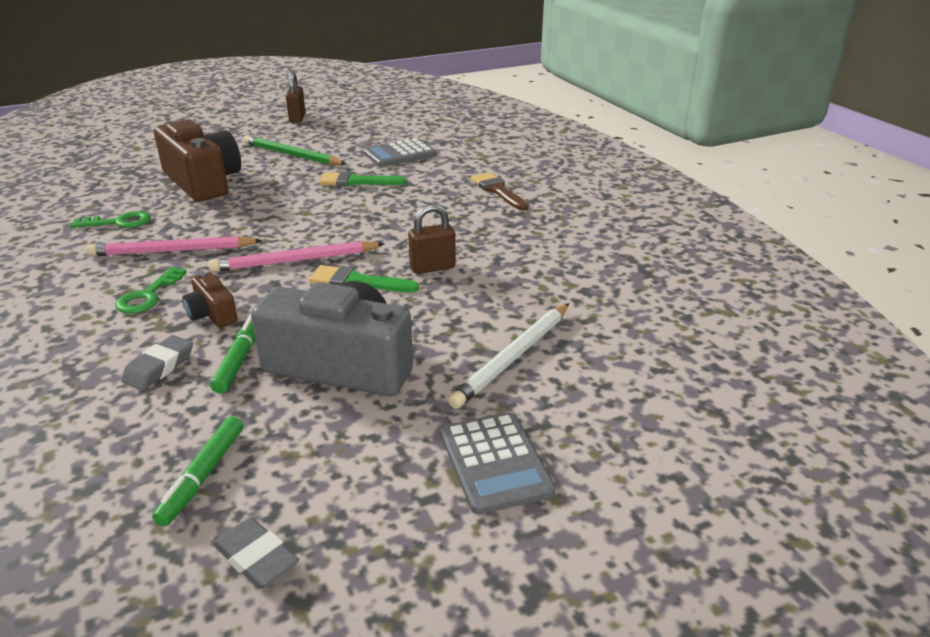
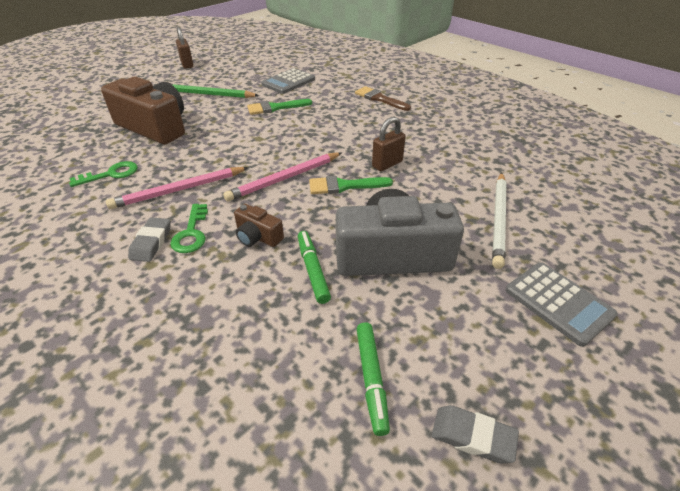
camera: 20 degrees left, 10 degrees up
(159, 367) = (254, 294): grey eraser -> grey eraser (151, 242)

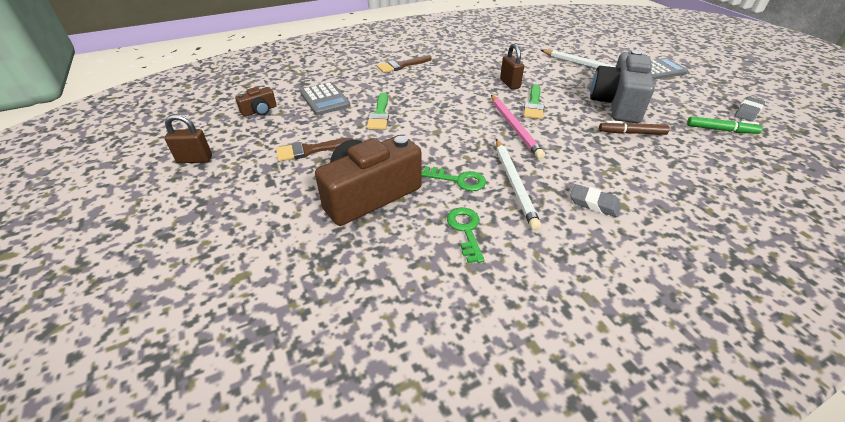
camera: 70 degrees left, 0 degrees up
(179, 190) = (514, 183): pink pencil -> white pencil
(191, 233) = (583, 181): green key -> green key (458, 180)
(209, 94) = (310, 150): green pencil -> brown brush
(258, 237) = (592, 149): brown camera -> brown camera (259, 110)
(313, 270) = (632, 133): green marker -> brown marker

